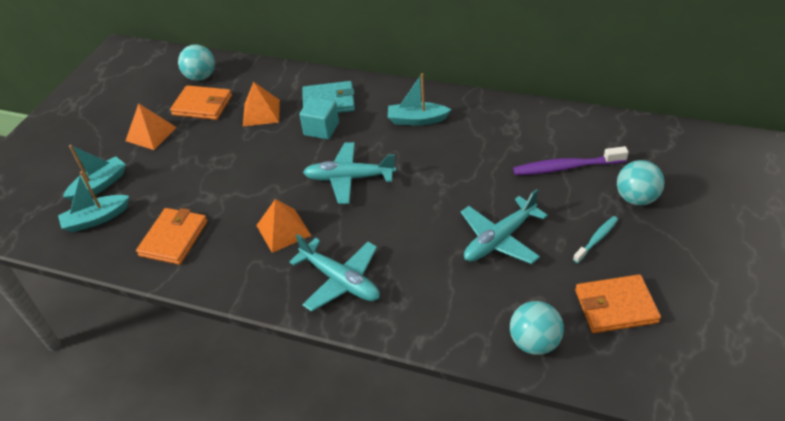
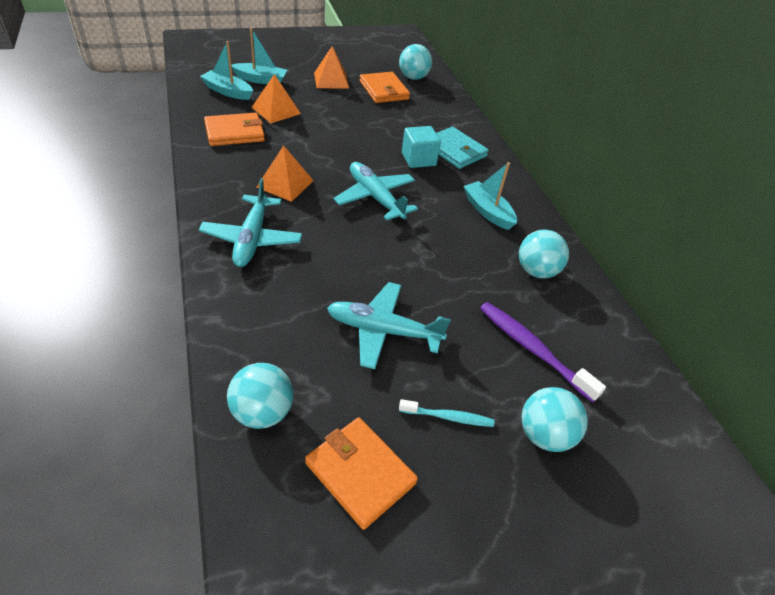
camera: 45 degrees right, 0 degrees up
(261, 112) = (405, 121): orange pyramid -> orange pyramid (276, 110)
(497, 126) = (536, 271): none -> turquoise ball

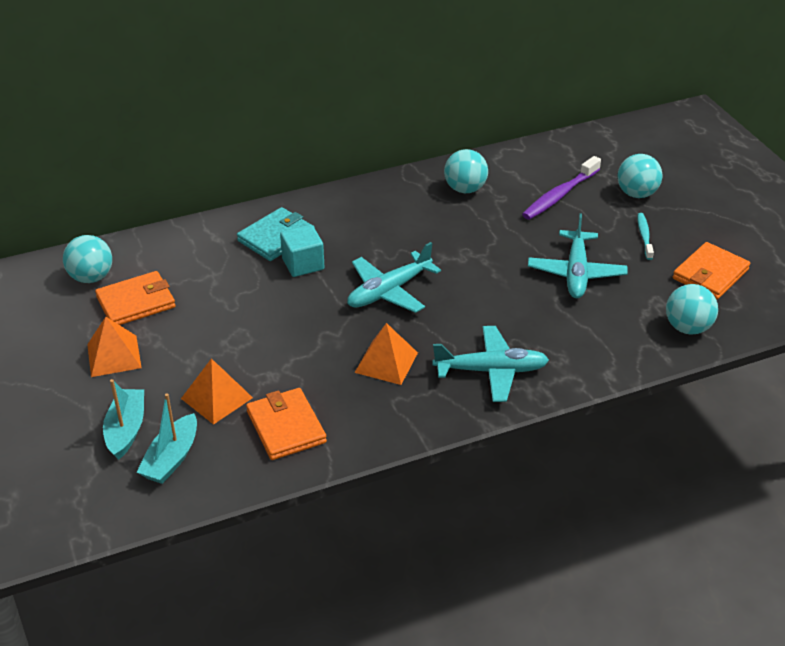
camera: 90 degrees left, 5 degrees down
(488, 211) = (386, 215): turquoise boat -> none

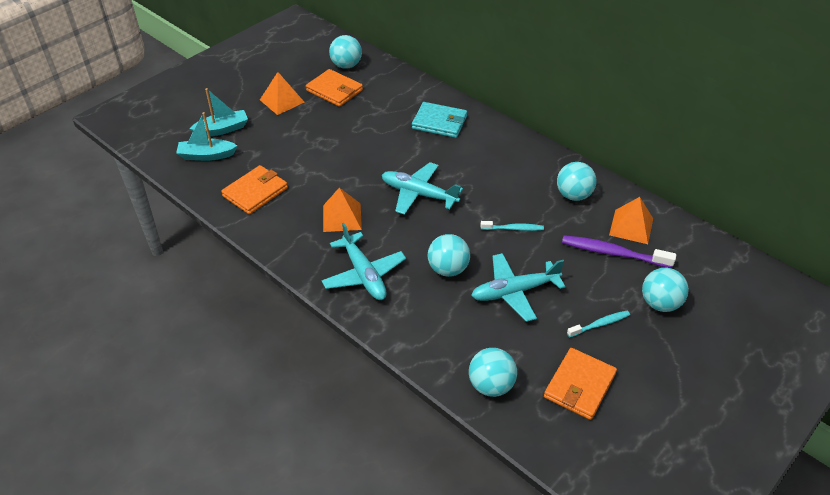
camera: 65 degrees right, 5 degrees up
(216, 398) = (267, 154): orange pyramid -> orange pyramid (631, 226)
(303, 264) = (420, 144): turquoise cube -> none
(488, 243) = (513, 229): none -> turquoise toothbrush
(519, 306) = (448, 269): none -> turquoise ball
(710, 274) = (579, 385): orange wallet -> orange wallet turned 75 degrees counterclockwise

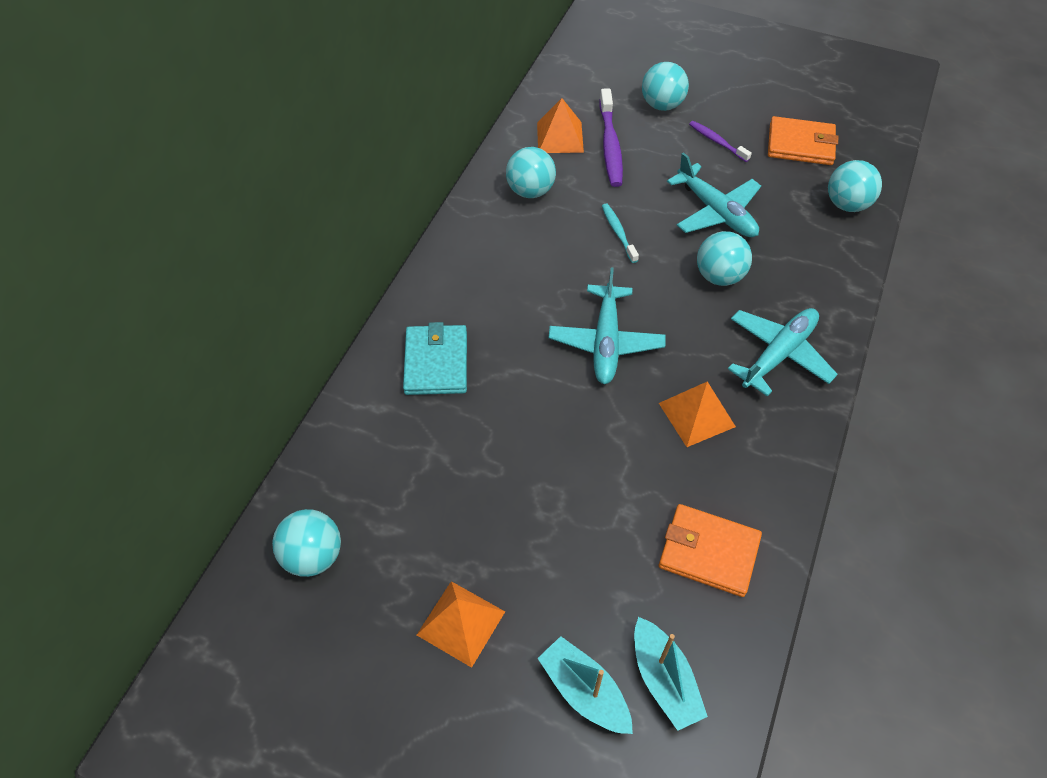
camera: 110 degrees left, 10 degrees up
(334, 90) = (399, 544): orange wallet -> none
(600, 324) = (717, 141): turquoise toothbrush -> purple toothbrush

